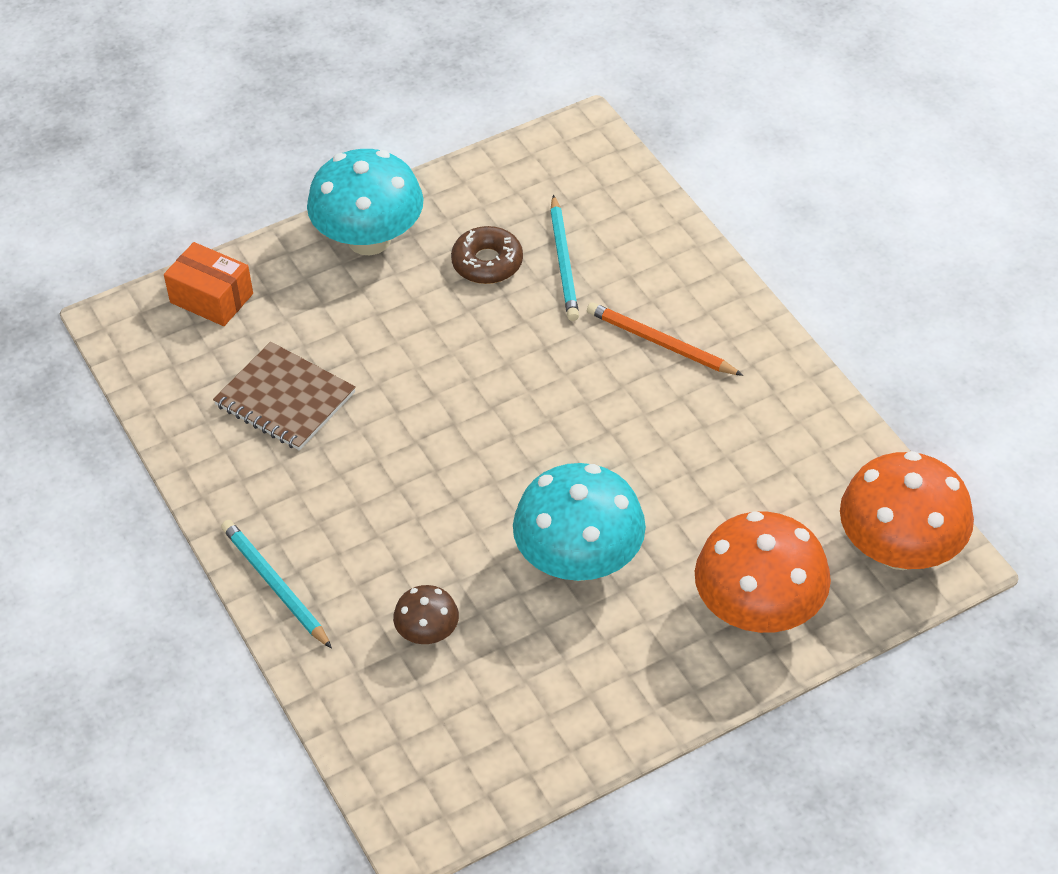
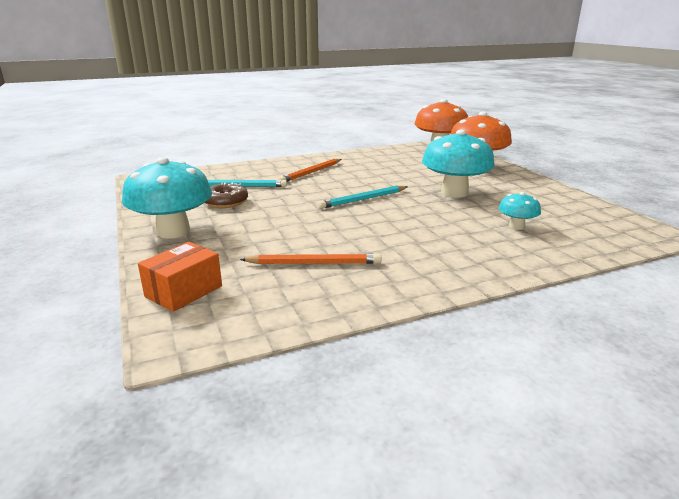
camera: 85 degrees left, 25 degrees down
(275, 585) = (494, 270): turquoise pencil -> turquoise pencil (363, 199)
(285, 399) = (314, 263): brown notebook -> orange pencil
(427, 633) = (516, 226): brown mushroom -> turquoise mushroom

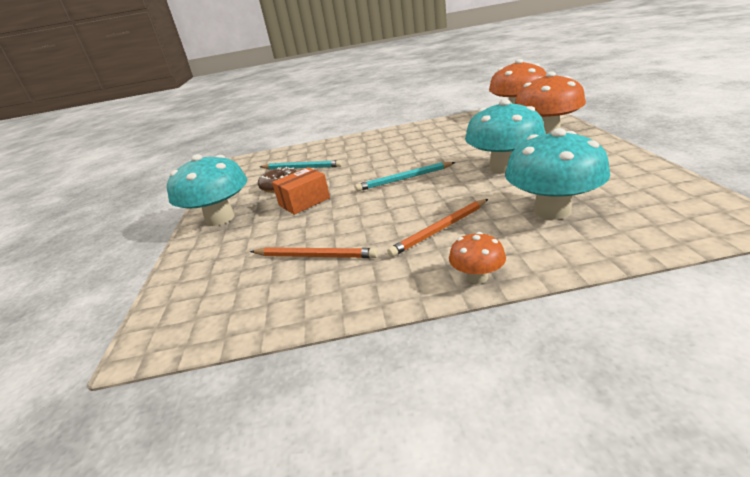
camera: 20 degrees right, 5 degrees up
(184, 291) = (189, 284): orange box -> orange box (304, 202)
(311, 172) = (373, 149): orange pencil -> orange pencil (440, 229)
(483, 275) = (477, 277): none -> orange mushroom
(516, 226) = (552, 210): turquoise mushroom -> turquoise mushroom, size x2.05

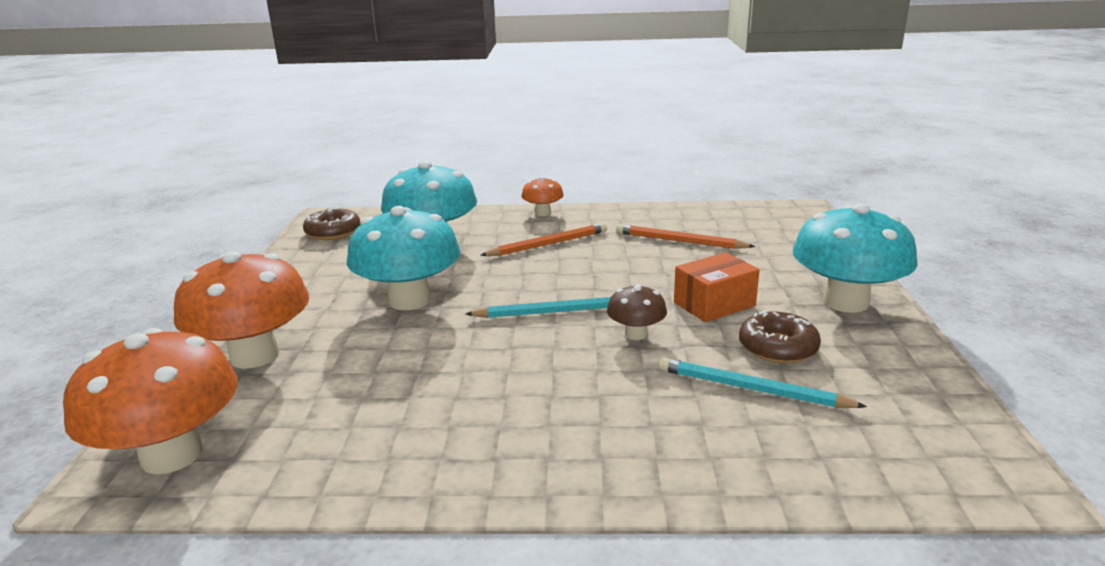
camera: 175 degrees left, 5 degrees down
(353, 177) = (636, 334): none -> brown mushroom
(682, 204) = (333, 232): none -> brown donut

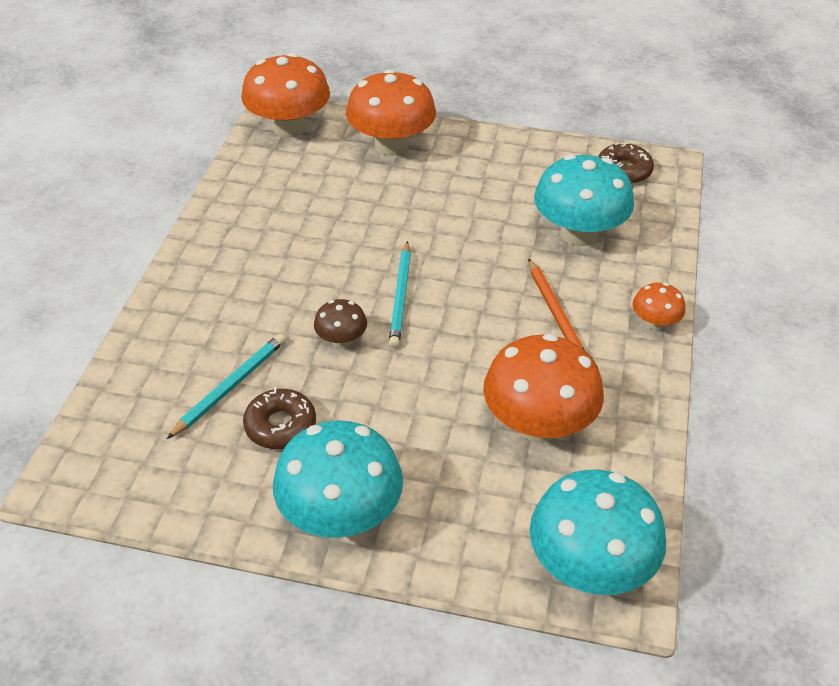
camera: 100 degrees right, 20 degrees up
(409, 300) = (453, 216): turquoise mushroom -> turquoise mushroom (590, 567)
(679, 241) = (538, 425): orange pencil -> orange mushroom
(714, 304) = (375, 408): orange box -> none

